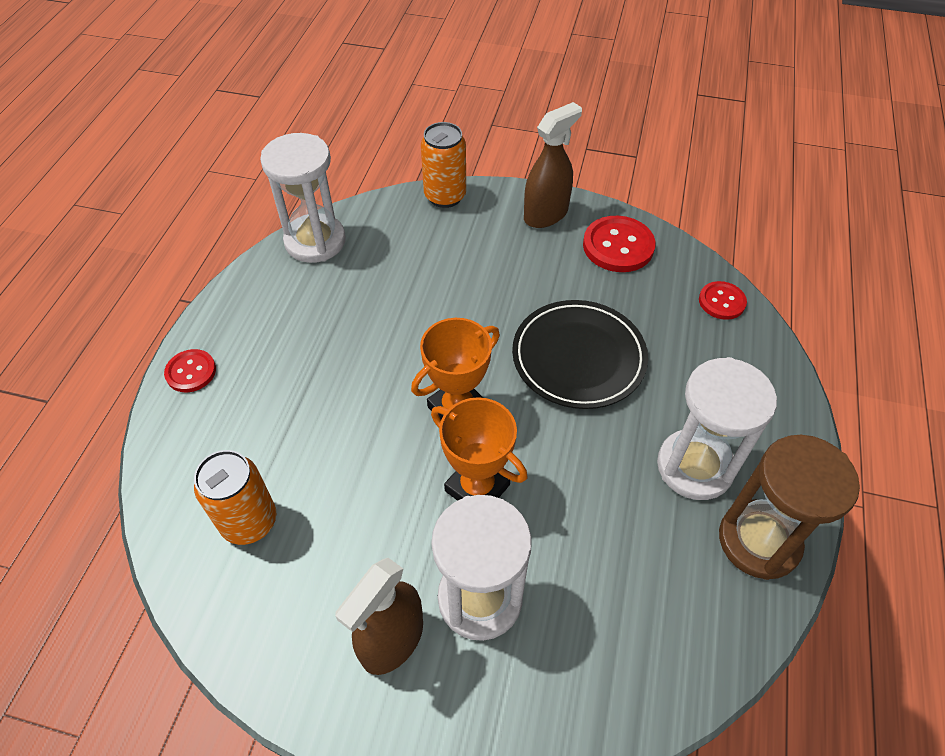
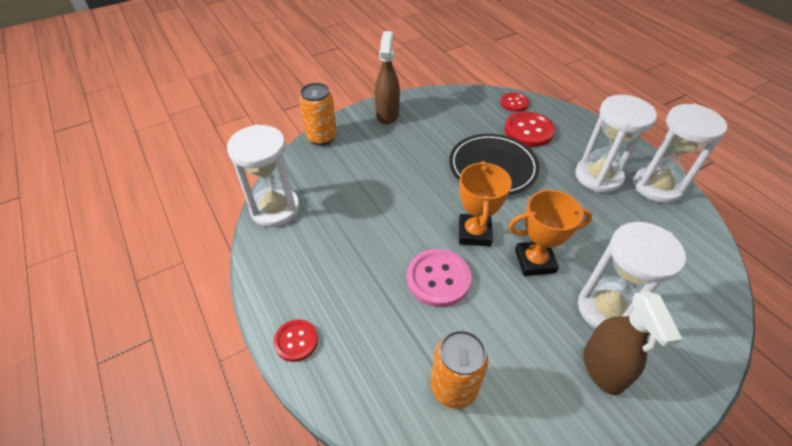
camera: 45 degrees left, 5 degrees down
(363, 421) = (438, 279): none -> pink button
(618, 246) = (440, 107): red button -> red button (528, 131)
(759, 541) = (657, 186): brown hourglass -> white hourglass

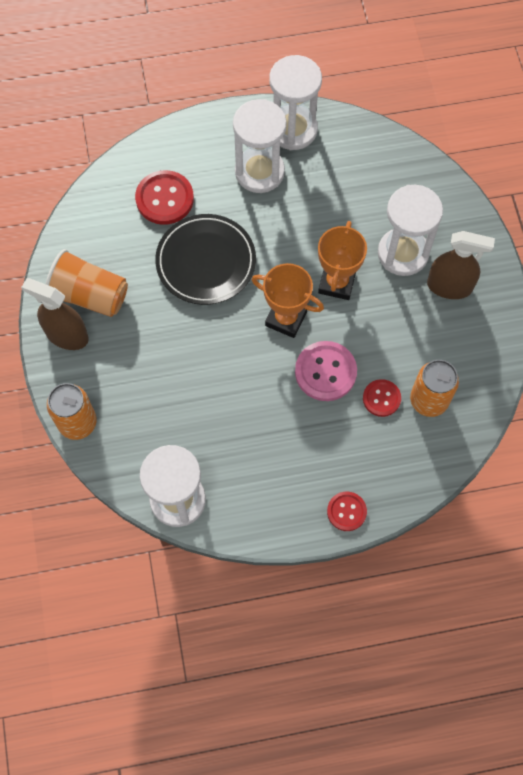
camera: 70 degrees left, 20 degrees up
(424, 116) = (89, 295): none -> orange cup
(514, 103) = (110, 189): red button -> red button (381, 398)

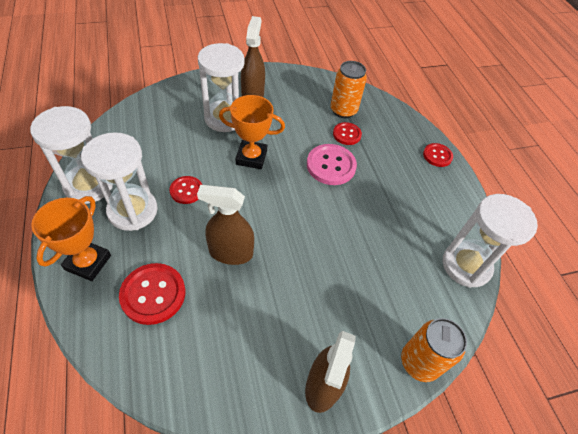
camera: 100 degrees left, 15 degrees down
(89, 295) = (272, 365): orange cup -> none
(206, 262) = (230, 252): black plate -> brown spray bottle
(286, 218) = (186, 191): none -> red button
(286, 319) = (286, 191): orange trophy -> orange trophy (88, 262)

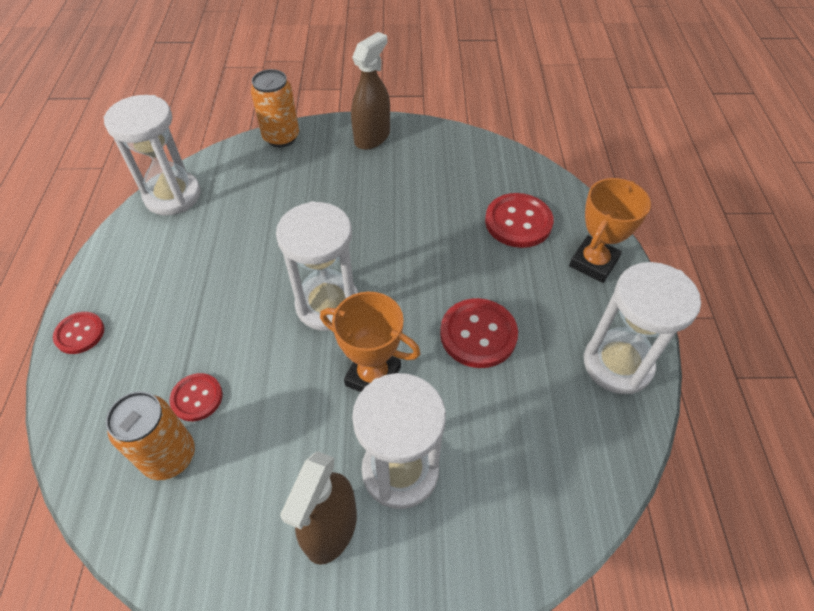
camera: 160 degrees left, 0 degrees up
(133, 211) = (550, 316): white hourglass -> white hourglass (328, 305)
(186, 191) = (478, 334): red button -> red button, size x1.64
(230, 252) = (431, 248): brown spray bottle -> none
(331, 166) = (256, 342): pink button -> none

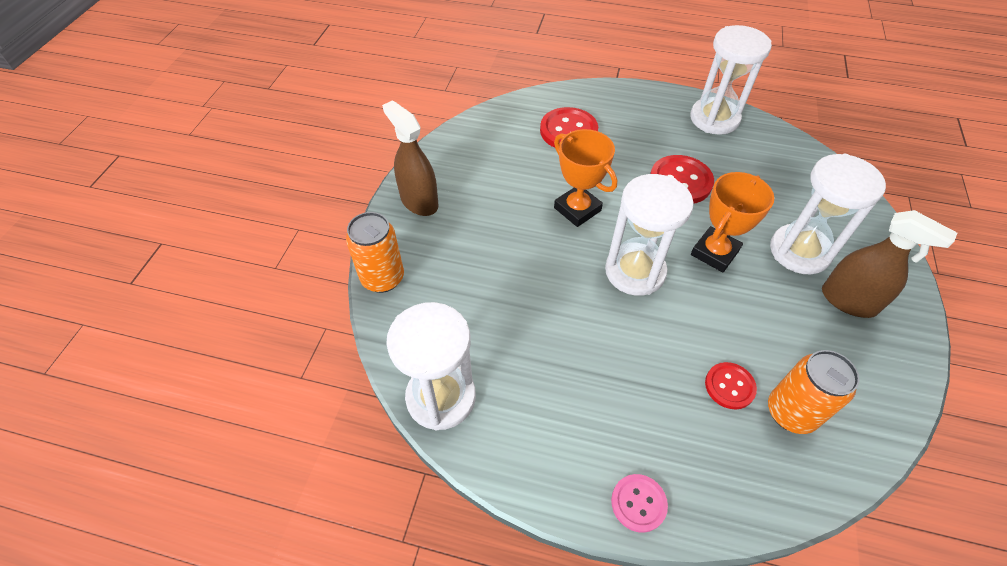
camera: 75 degrees left, 0 degrees up
(80, 334) = (638, 503): red button -> pink button
(593, 263) = (621, 103): orange trophy -> orange trophy (577, 209)

